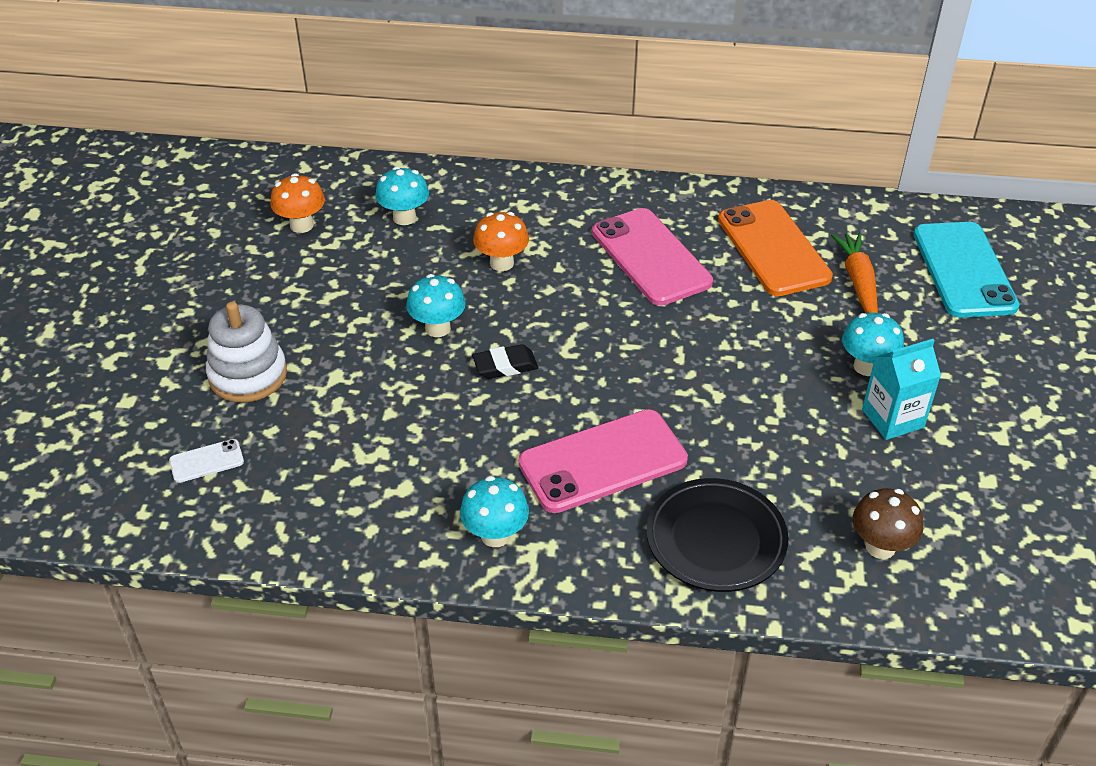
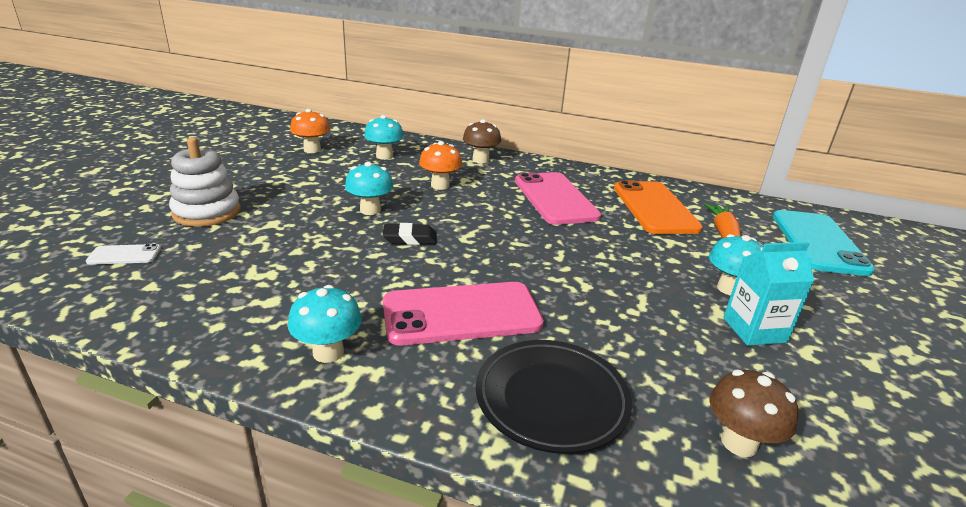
camera: 10 degrees right, 15 degrees down
(533, 198) = (480, 160): none -> brown mushroom

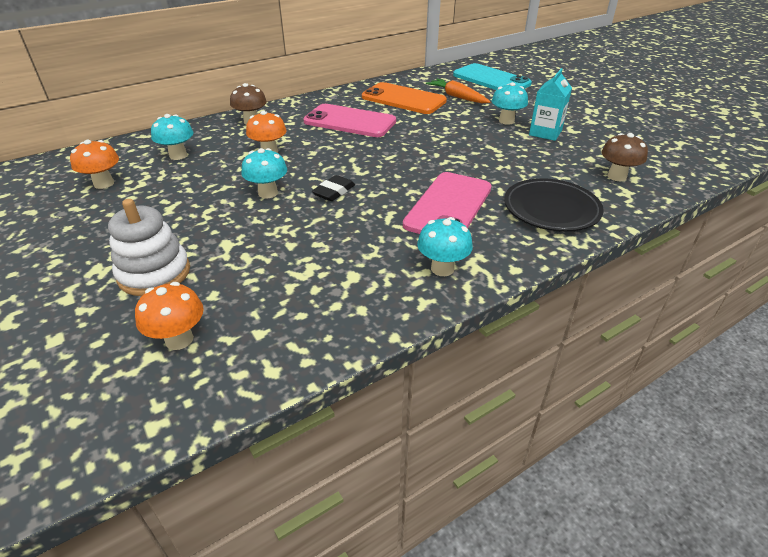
camera: 50 degrees left, 10 degrees up
(124, 255) = (179, 339): white phone -> orange mushroom

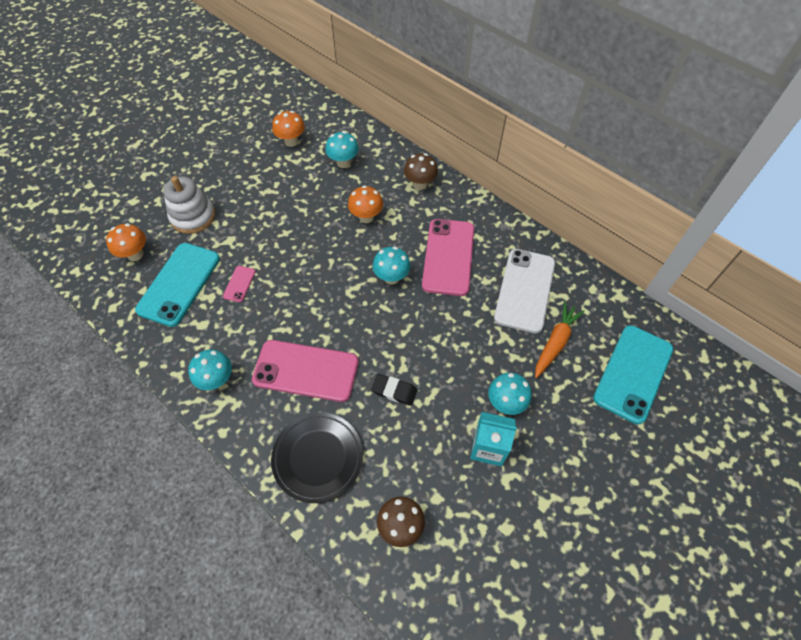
camera: 75 degrees right, 20 degrees up
(268, 193) = (300, 239): turquoise mushroom -> turquoise mushroom (391, 277)
(272, 293) = (179, 284): none -> turquoise phone
(305, 241) = (239, 284): none -> pink phone
(334, 192) = (311, 282): black eraser -> black eraser (394, 391)
(403, 99) = (524, 290): orange phone -> white phone

